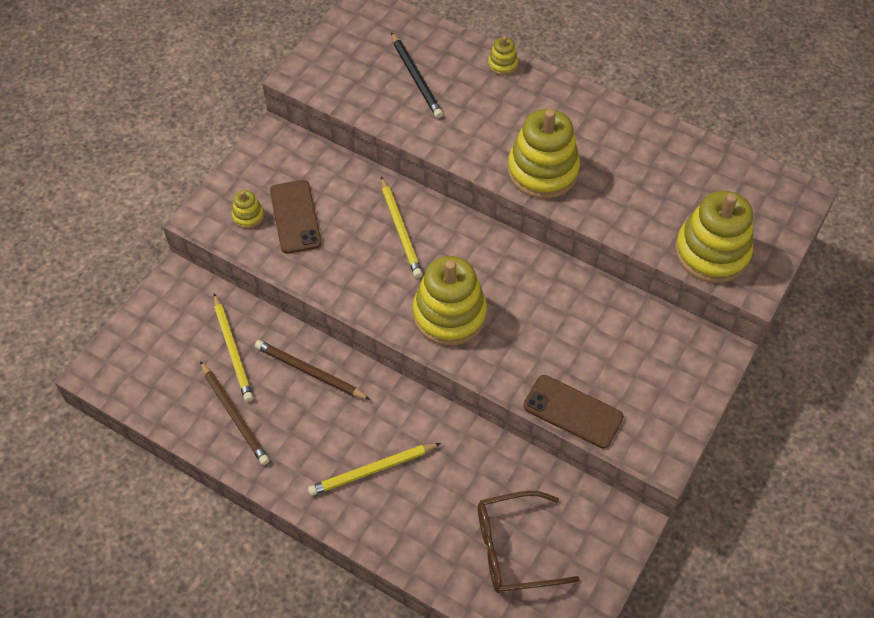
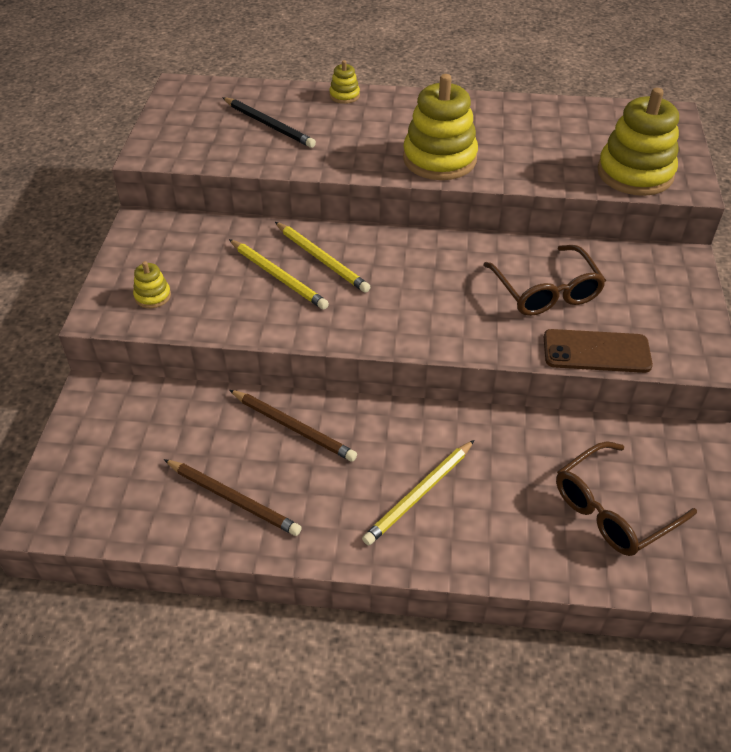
camera: 25 degrees left, 10 degrees down
(233, 350) = (195, 436): yellow pencil -> yellow pencil (278, 276)
(295, 217) = (205, 281): brown phone -> none
(310, 372) = (293, 427): brown pencil -> brown pencil turned 150 degrees counterclockwise
(449, 314) = (419, 312): yellow stacking toy -> none
(570, 336) = (546, 292): none -> brown glasses

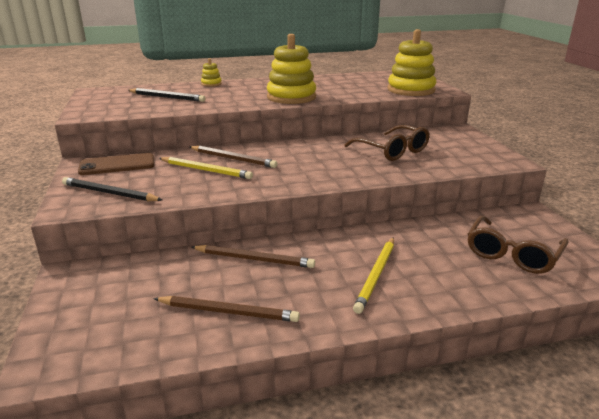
camera: 20 degrees left, 20 degrees down
(152, 296) = (109, 193): yellow stacking toy -> black pencil
(322, 259) = (233, 159): yellow pencil -> brown pencil
(596, 352) = (446, 169): brown phone -> brown phone (117, 165)

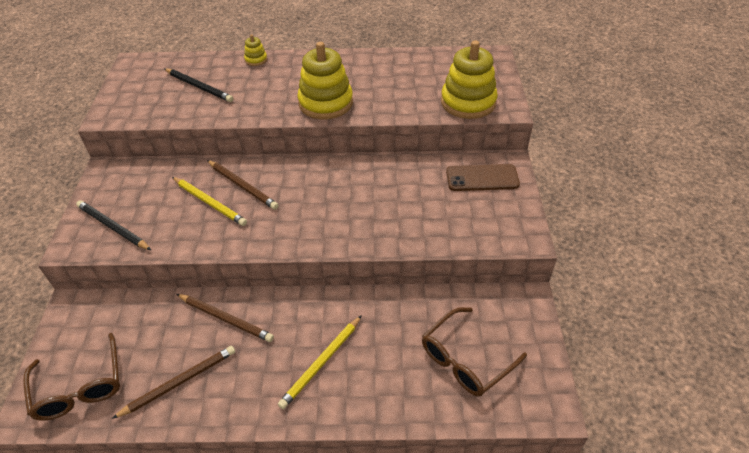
camera: 15 degrees right, 20 degrees up
(117, 165) = (133, 180): brown phone -> brown phone (482, 178)
(228, 312) = (179, 382): brown pencil -> brown pencil turned 60 degrees counterclockwise
(392, 151) = (409, 196): brown glasses -> brown glasses (80, 387)

